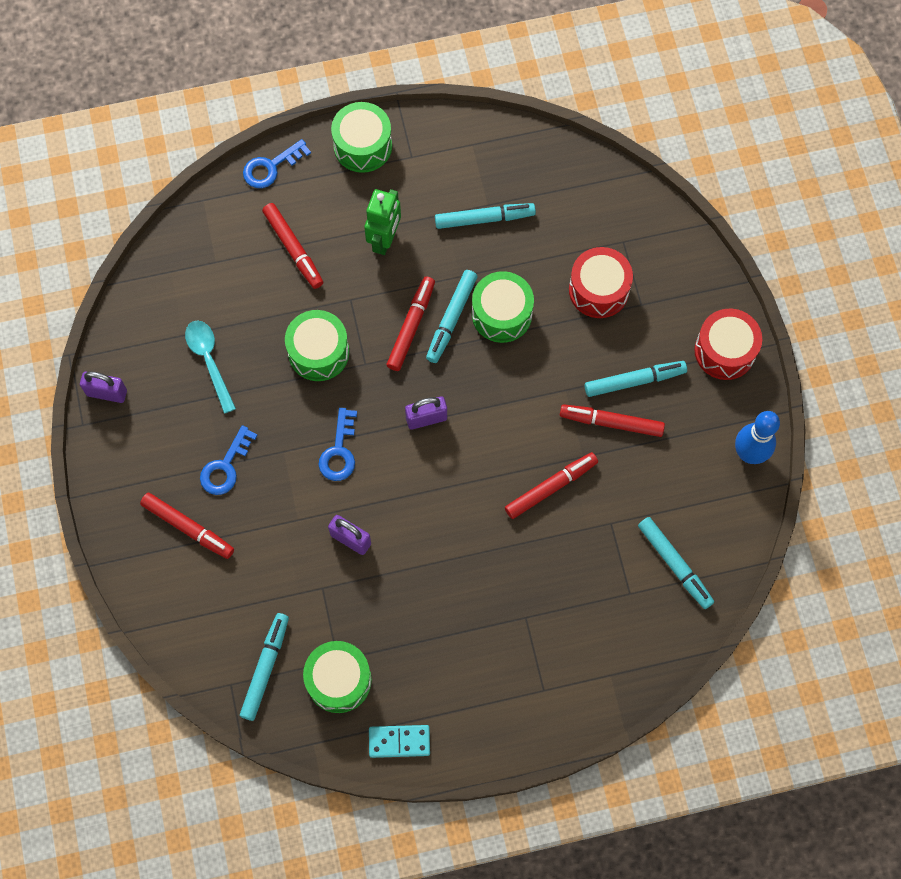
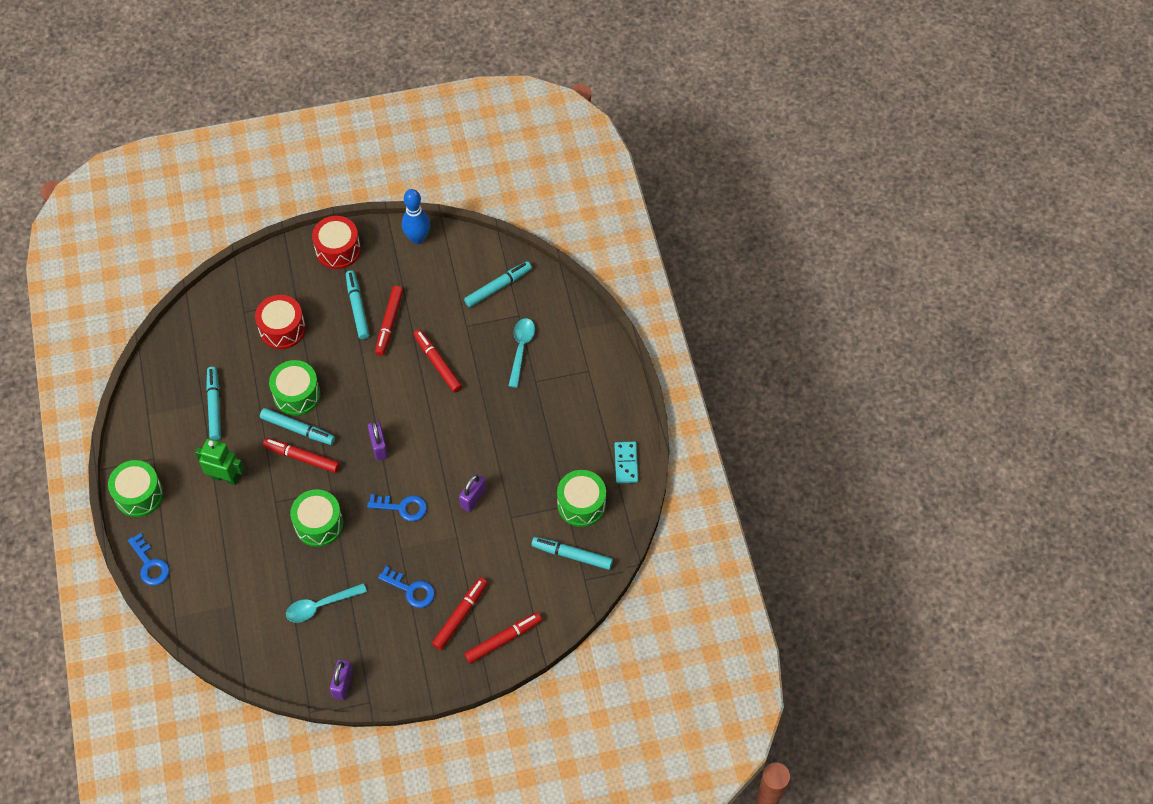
camera: 90 degrees left, 10 degrees down
(293, 248) = (226, 545): red marker -> red marker (503, 639)
(575, 597) = (521, 349): none -> turquoise spoon

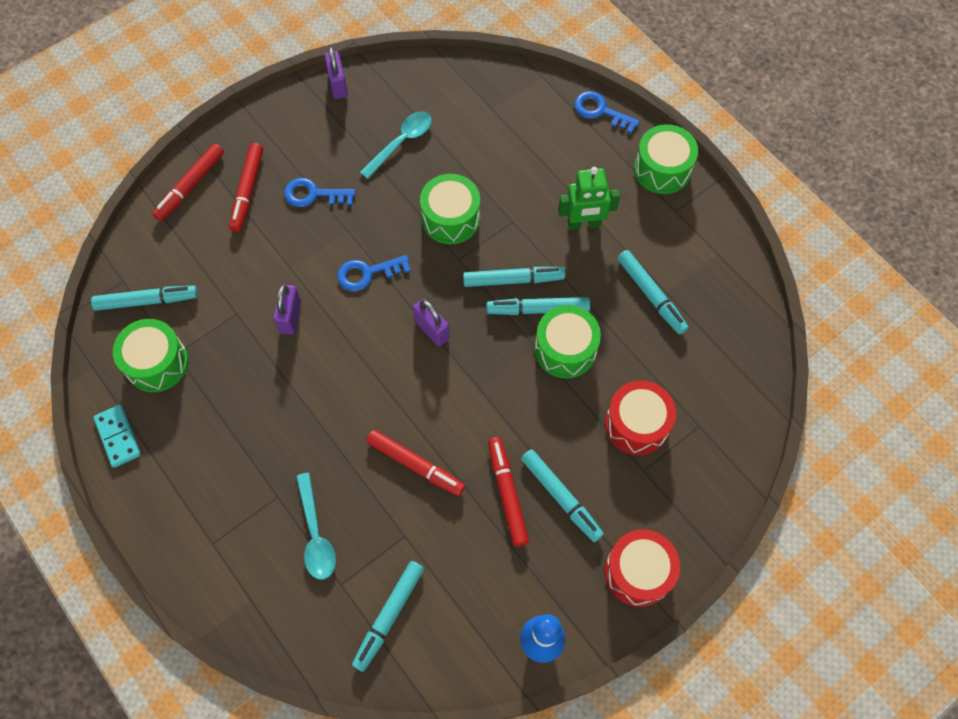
camera: 155 degrees right, 5 degrees up
(302, 458) = (513, 280): red marker -> turquoise marker

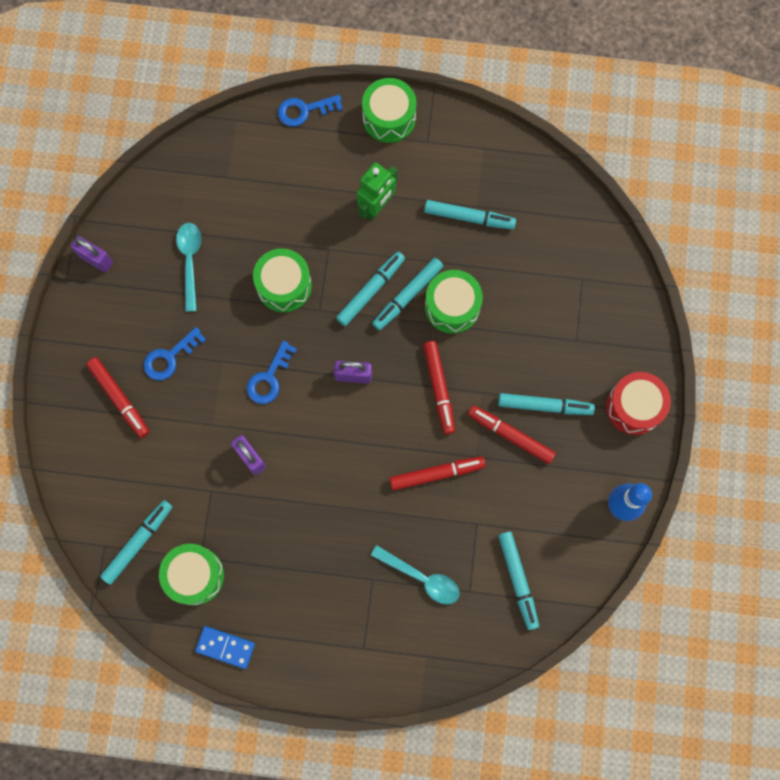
camera: 45 degrees left, 10 degrees up
(118, 437) = (225, 647): turquoise domino -> blue domino
(190, 186) = (74, 434): red marker -> red marker (439, 388)
(636, 424) = (544, 314): red drum -> none

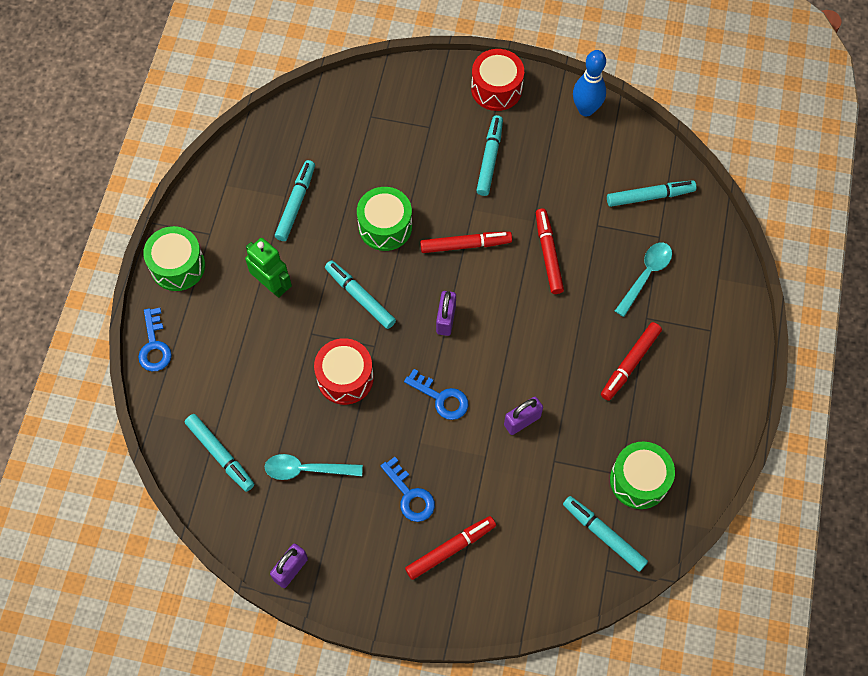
camera: 85 degrees left, 10 degrees down
(225, 647) = (709, 455): blue domino -> none
(284, 286) = (345, 378): green drum -> red drum
(407, 296) = (370, 264): turquoise marker -> turquoise marker (220, 454)
(510, 435) = (516, 189): red marker -> red marker (630, 364)

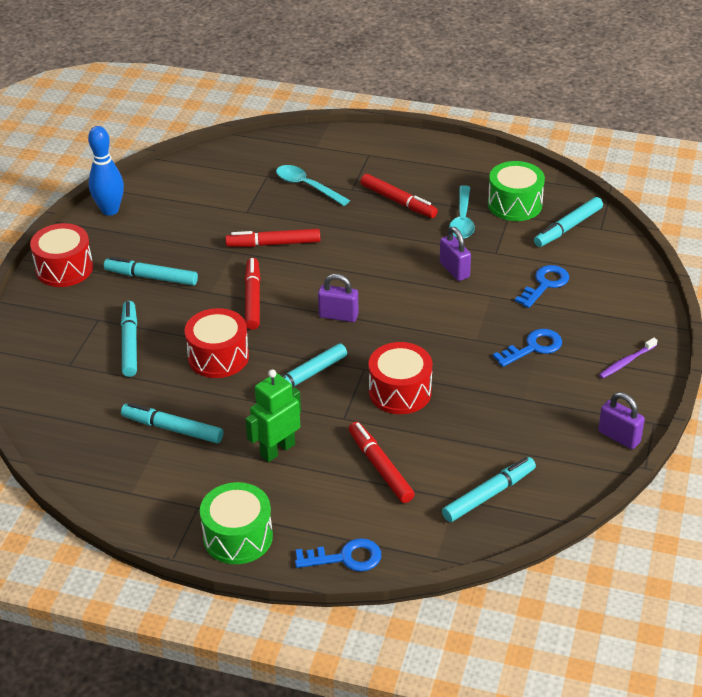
camera: 85 degrees left, 25 degrees down
(306, 469) = (506, 423): turquoise spoon -> turquoise spoon (462, 220)
(385, 226) = (218, 357): green drum -> red drum
(393, 583) = (626, 362): none -> purple toothbrush
(441, 398) = (427, 322): blue key -> blue key (545, 284)
(450, 549) = (588, 322): red marker -> red marker (380, 467)
(650, 196) = (221, 178): turquoise marker -> turquoise marker (129, 343)

